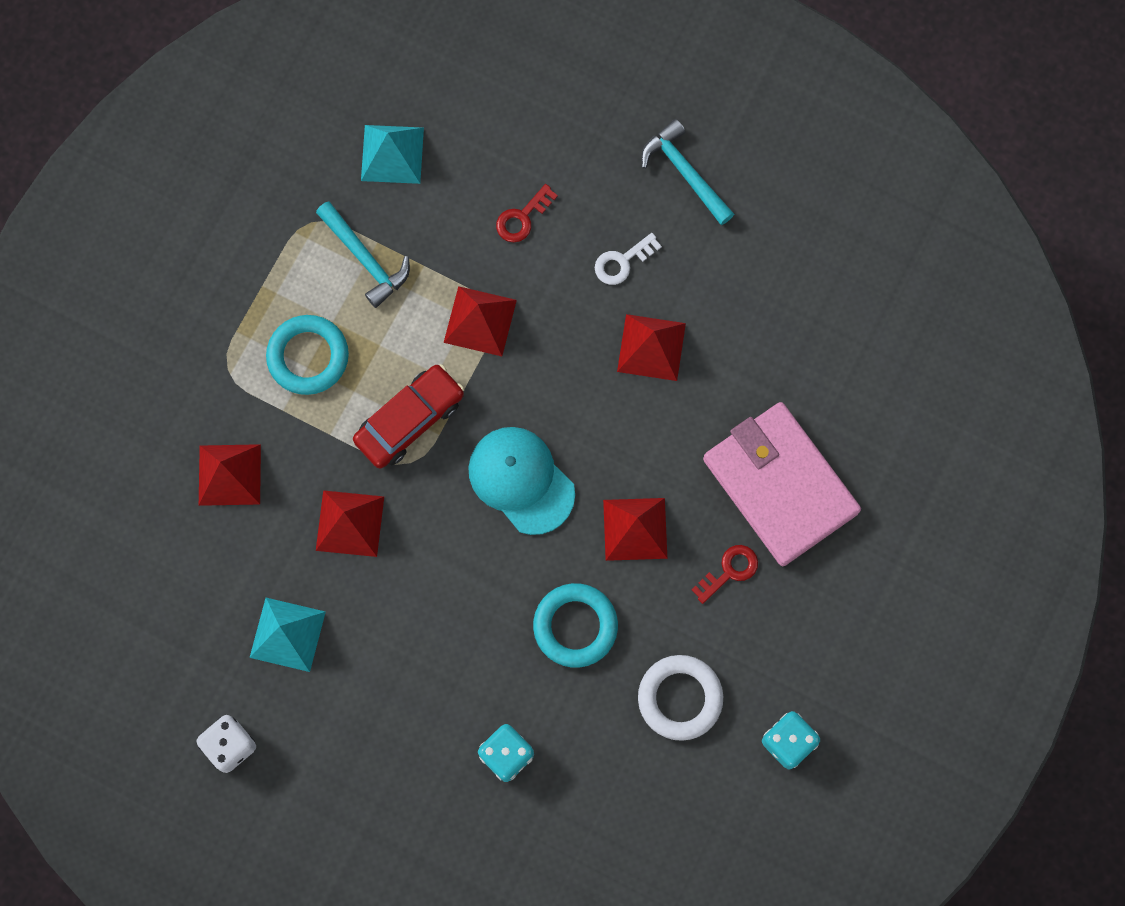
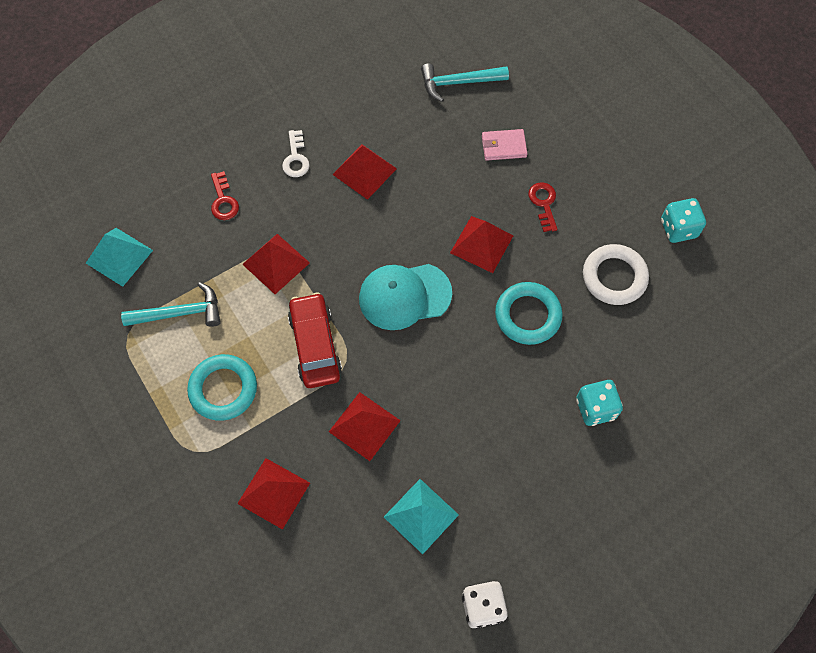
camera: 60 degrees left, 10 degrees down
(684, 172) = (262, 94): turquoise hammer -> turquoise hammer (458, 83)
(780, 485) = (503, 146): pink wallet -> pink wallet, size x0.42

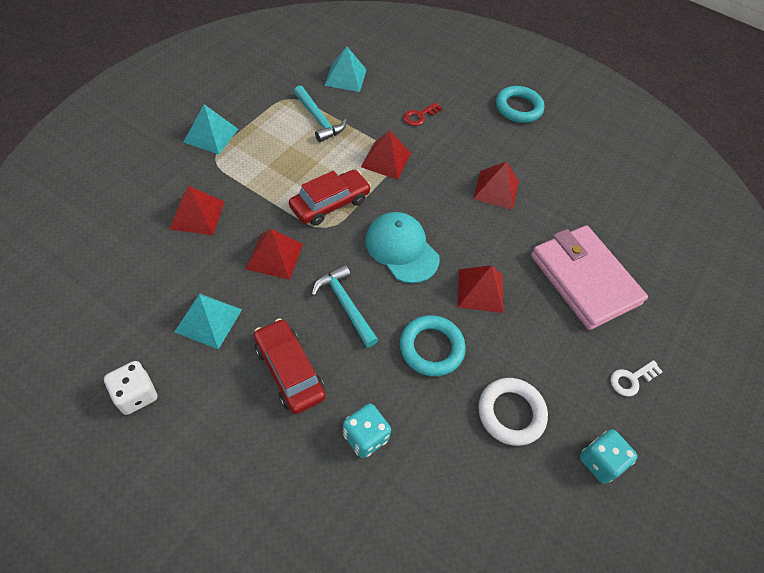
camera: 60 degrees right, 10 degrees down
(151, 446) = (211, 135): none -> turquoise pyramid
(223, 389) = (270, 160): turquoise ring -> turquoise ring (518, 108)
(296, 158) = (479, 145): white key -> white key (631, 379)
(458, 83) = (620, 228): turquoise hammer -> turquoise hammer (345, 304)
(503, 146) = (584, 279): pink wallet -> pink wallet, size x2.39
(506, 453) = (289, 371): none -> red car
(543, 203) = (549, 328): red key -> none

